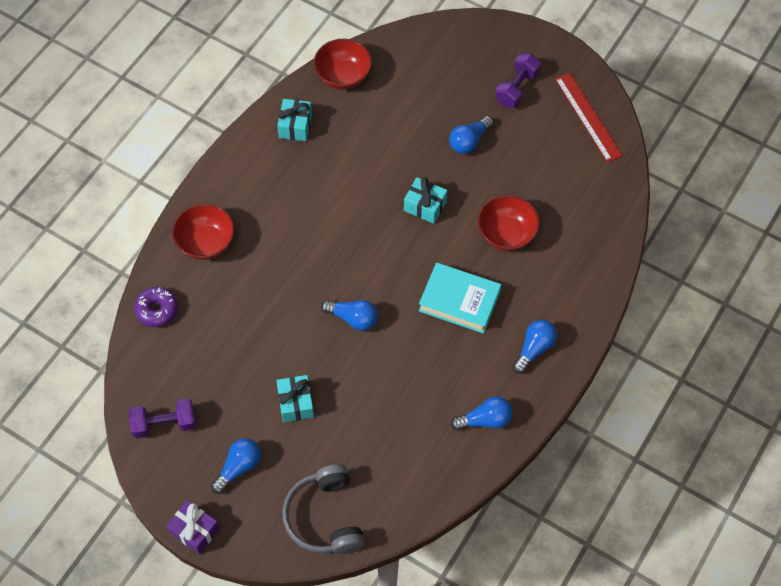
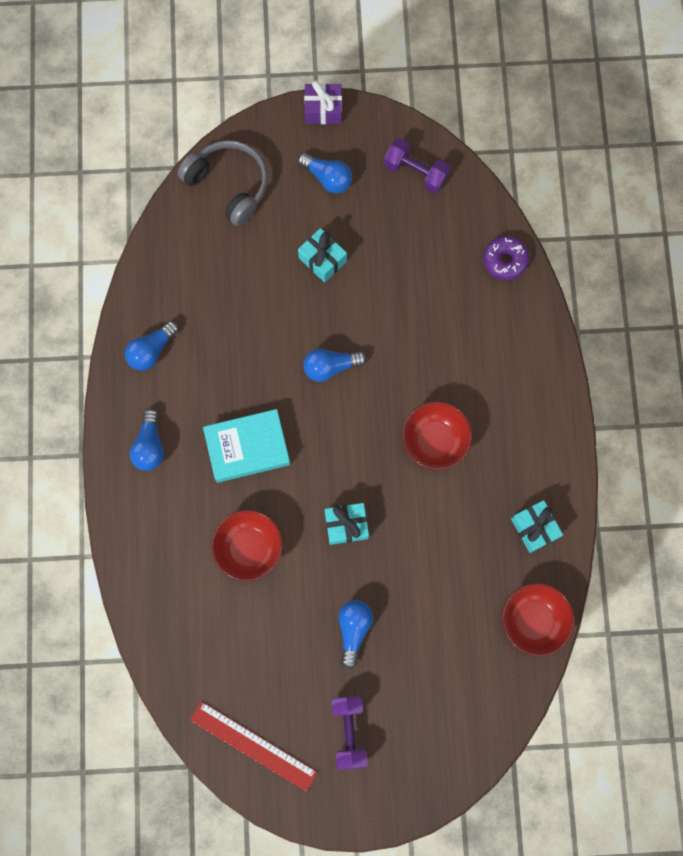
camera: 145 degrees right, 15 degrees up
(164, 424) = (415, 172): purple dumbbell -> purple dumbbell turned 75 degrees clockwise
(206, 243) = (516, 350): red bowl -> red bowl (435, 441)
(239, 468) = (327, 178): blue light bulb -> blue light bulb turned 60 degrees counterclockwise

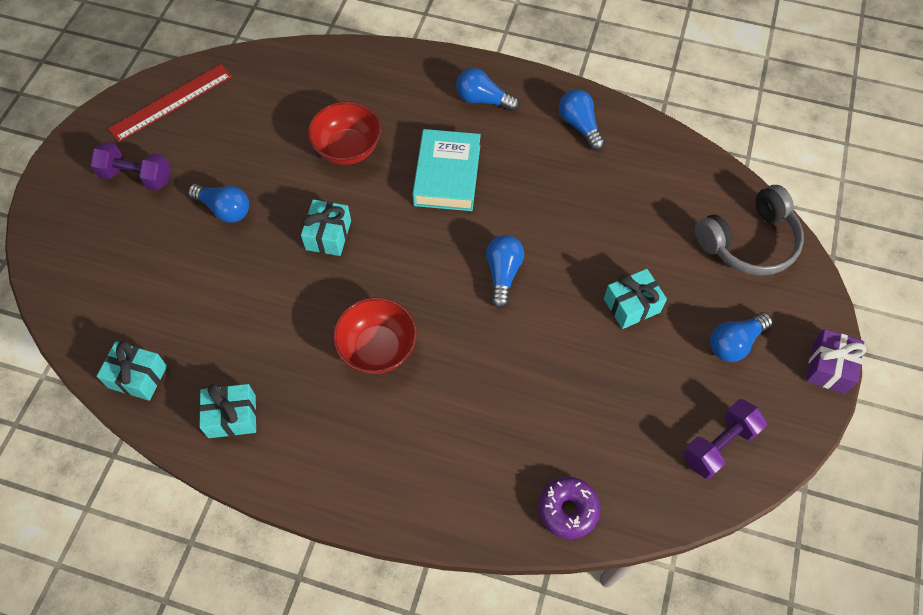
camera: 110 degrees right, 15 degrees down
(533, 620) = (138, 377): red bowl -> turquoise gift

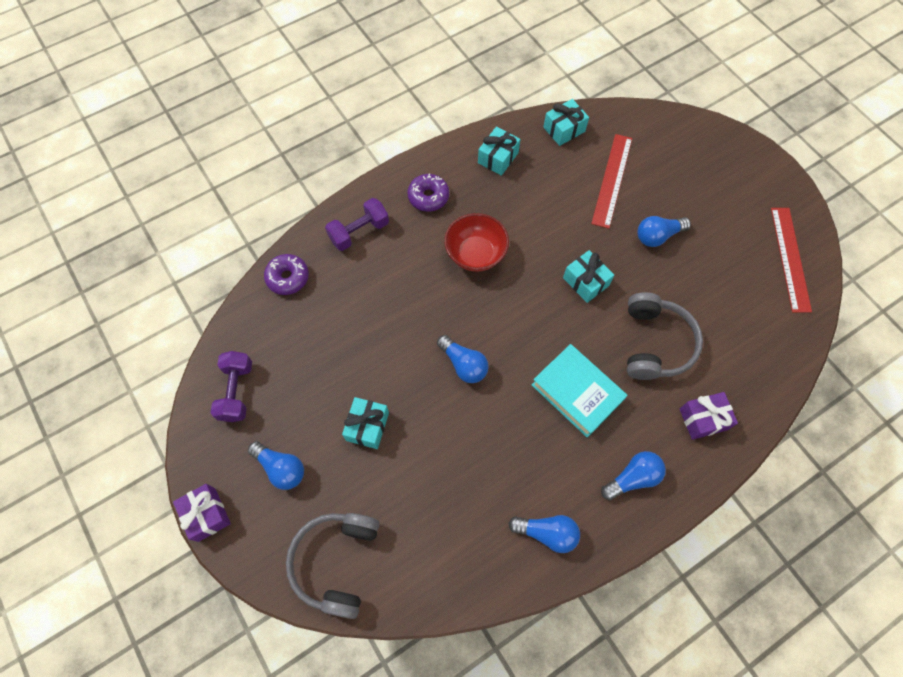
camera: 130 degrees right, 5 degrees up
(137, 176) = (727, 203): purple dumbbell -> purple dumbbell (359, 232)
(180, 287) = (612, 180): none -> red ruler
(344, 448) = (428, 197): none -> purple donut
(348, 149) = (655, 343): red bowl -> grey headphones
(390, 84) = (703, 419): none -> purple gift
(734, 343) = (281, 468): blue light bulb -> blue light bulb turned 120 degrees clockwise

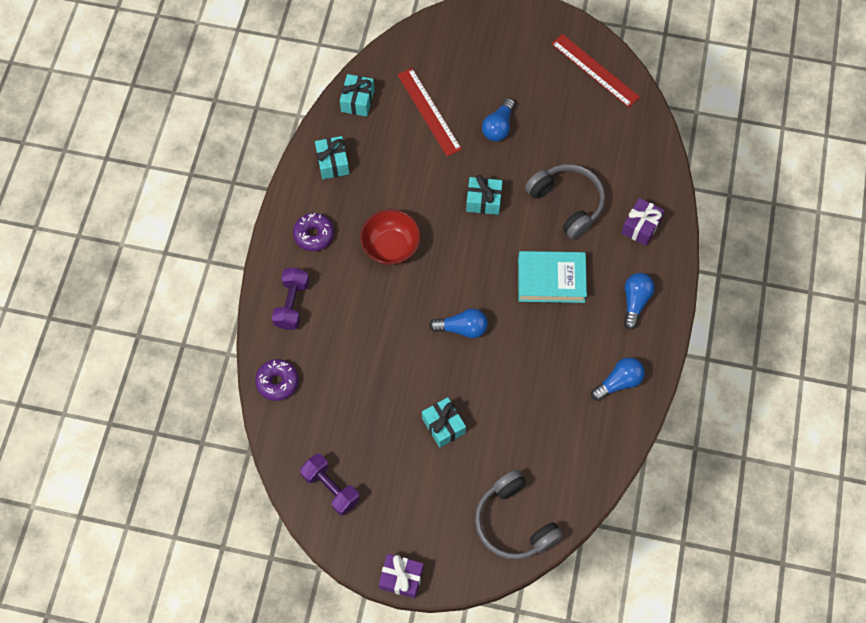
camera: 45 degrees left, 0 degrees up
(281, 468) = (417, 504): blue light bulb -> none

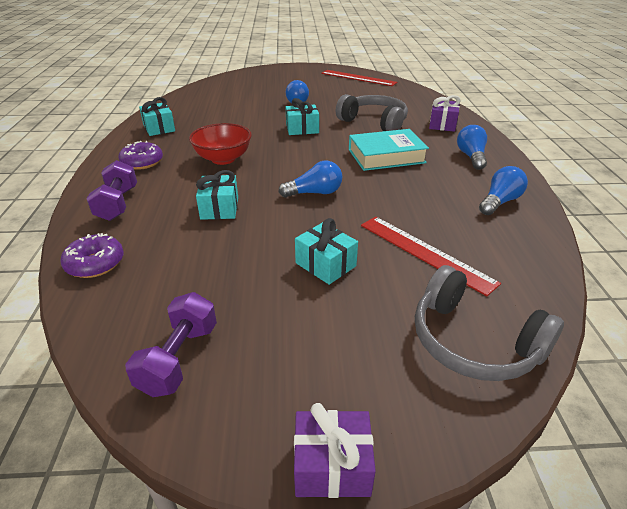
camera: 15 degrees left, 30 degrees down
(331, 488) = (179, 358): purple dumbbell -> purple dumbbell turned 75 degrees clockwise
(357, 101) = (178, 103): turquoise gift -> turquoise gift (219, 208)
(429, 111) = (239, 101): red ruler -> red ruler (425, 253)

